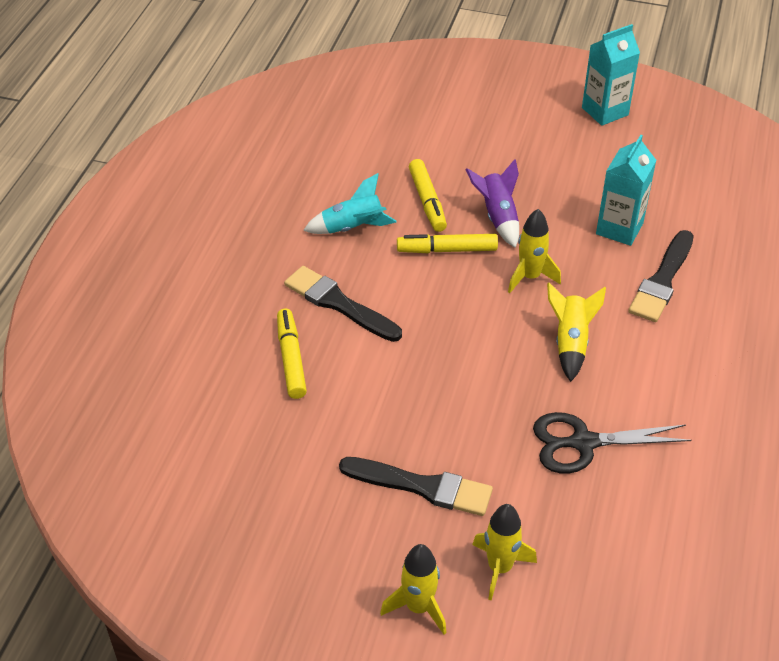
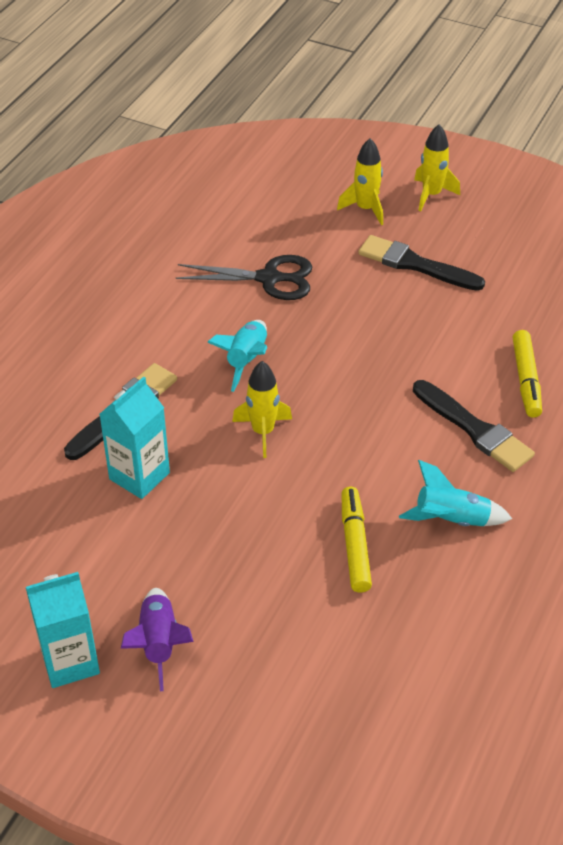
camera: 170 degrees left, 0 degrees up
(447, 250) = (345, 476): yellow marker -> none
(498, 217) = (275, 510): purple rocket -> purple rocket (159, 643)
(570, 343) = (246, 360): yellow rocket -> turquoise rocket

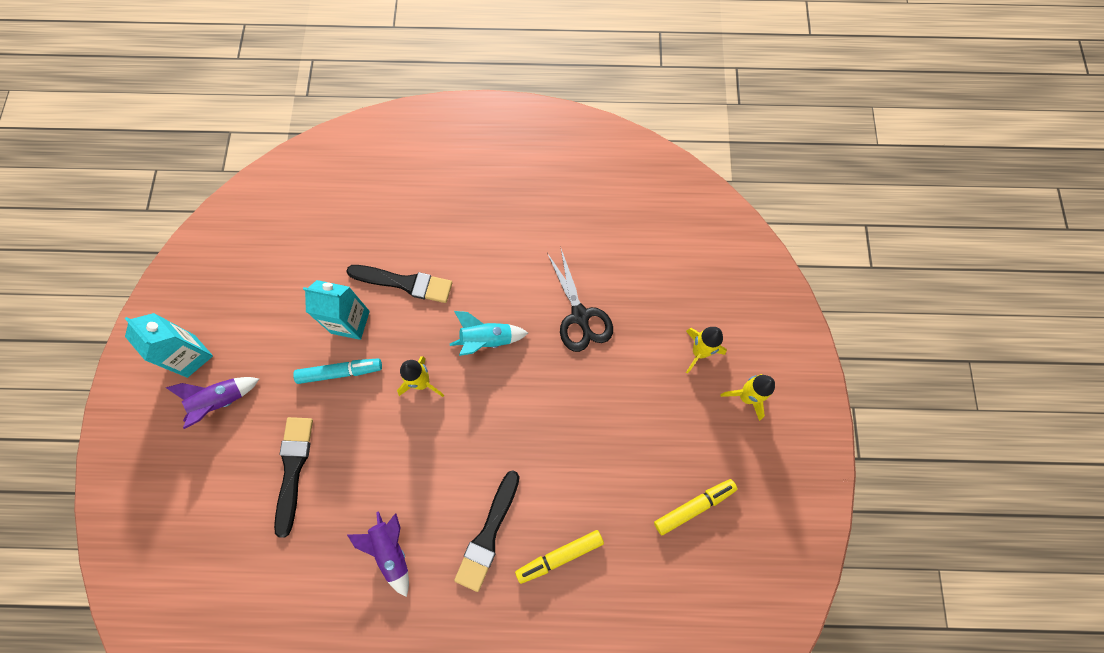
camera: 65 degrees right, 25 degrees up
(200, 505) = (340, 372): none -> turquoise marker
(355, 545) = (343, 490): yellow marker -> yellow marker (694, 506)
(415, 264) = (651, 418): black brush -> black brush (293, 469)
(452, 520) = (391, 551): turquoise rocket -> purple rocket

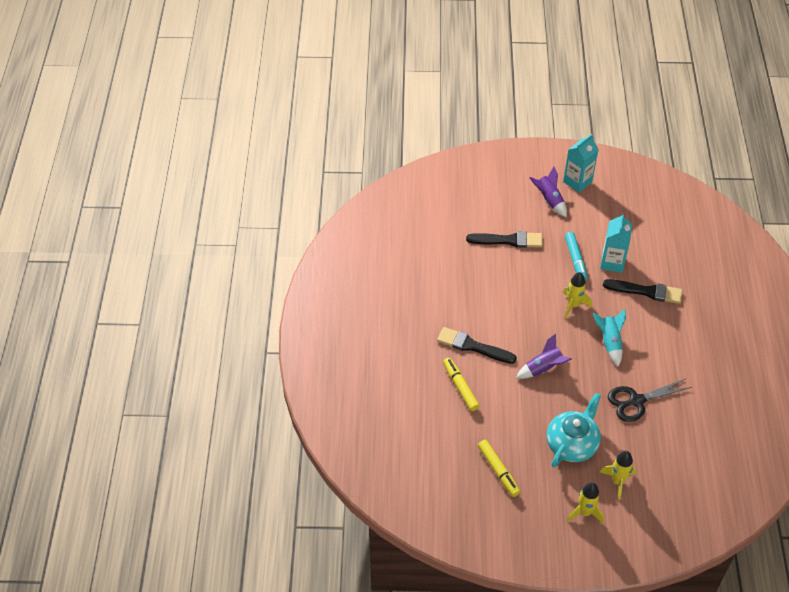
camera: 90 degrees right, 20 degrees down
(391, 551) = (460, 294): purple rocket -> purple rocket (543, 368)
(405, 283) = (646, 291): black brush -> black brush turned 90 degrees counterclockwise
(647, 404) = (572, 444): none -> turquoise teapot

